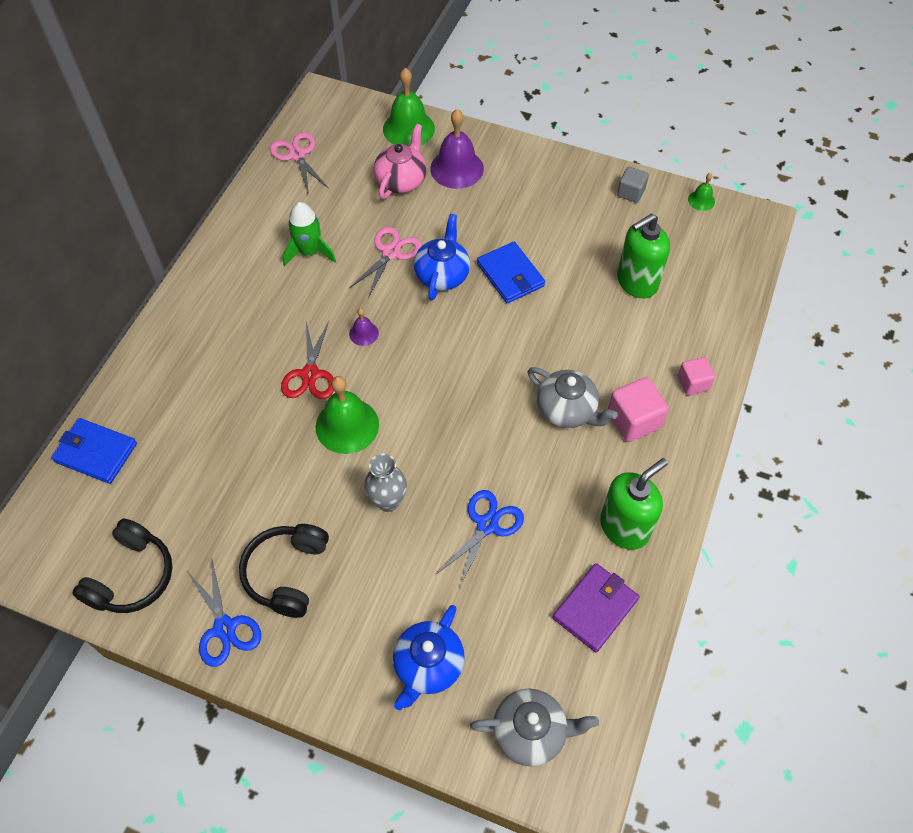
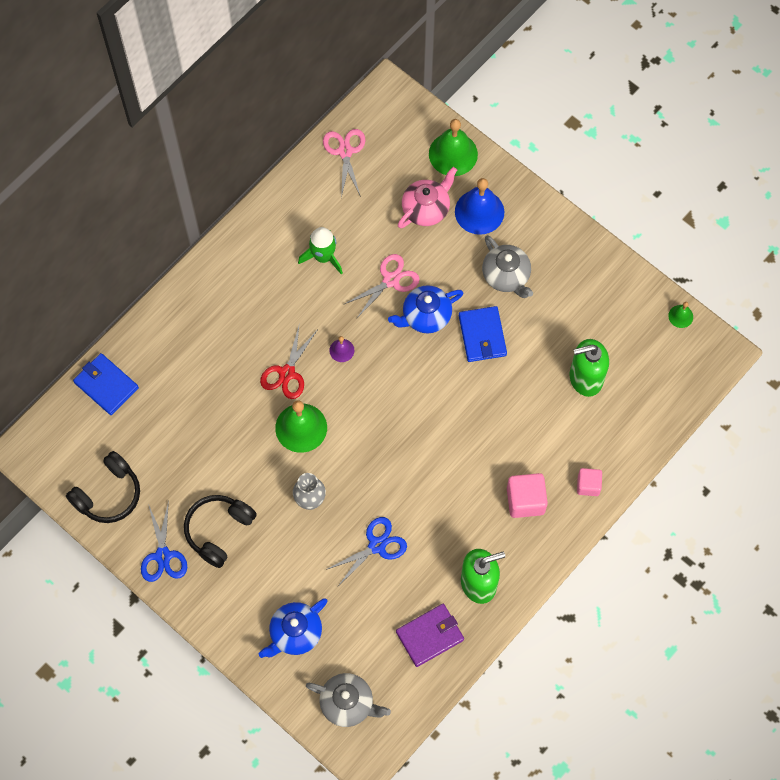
camera: 20 degrees right, 10 degrees up
(442, 275) = (425, 316): blue teapot -> blue teapot turned 150 degrees counterclockwise
(457, 168) = (479, 211): purple bell -> blue bell
(567, 410) = (477, 473): grey teapot -> grey teapot (506, 276)
(630, 193) = (622, 288): grey cube -> none

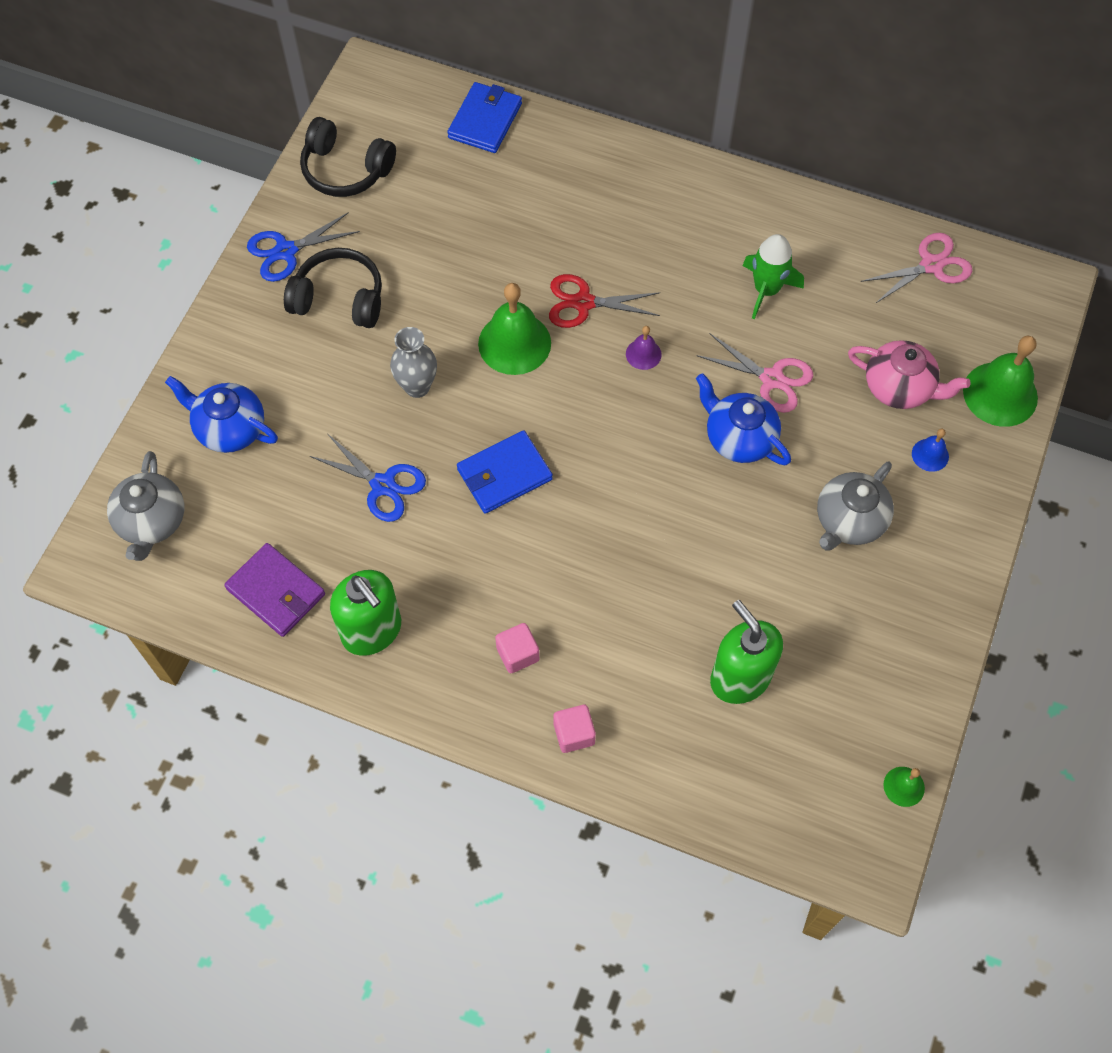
camera: 70 degrees right, 5 degrees down
(479, 211) = (930, 455): blue bell -> blue bell, size x0.49
(482, 335) = (743, 518): blue wallet -> blue wallet (504, 474)
(525, 500) = (517, 654): pink cube -> pink cube, size x0.64

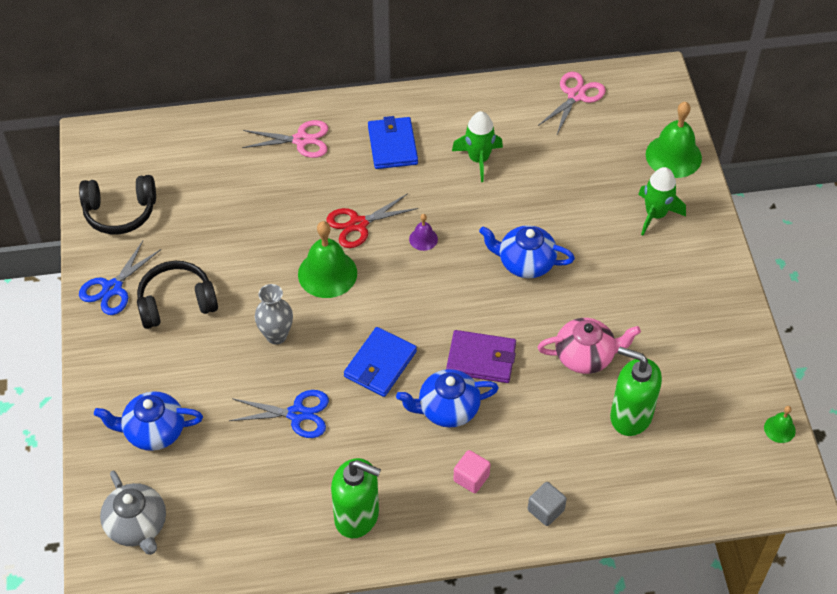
camera: 30 degrees left, 10 degrees down
(276, 592) = (267, 526): purple wallet -> purple wallet (481, 359)
(485, 121) = (203, 134): blue wallet -> blue wallet (392, 145)
(543, 562) = (447, 409): none -> blue teapot
(574, 734) = (545, 510): pink cube -> grey cube
(772, 379) = (521, 215): pink scissors -> pink scissors (301, 140)
(849, 521) = (633, 281): grey teapot -> none
(899, 387) = (607, 181): pink teapot -> pink teapot (585, 356)
(930, 455) = (655, 214): blue bell -> green rocket

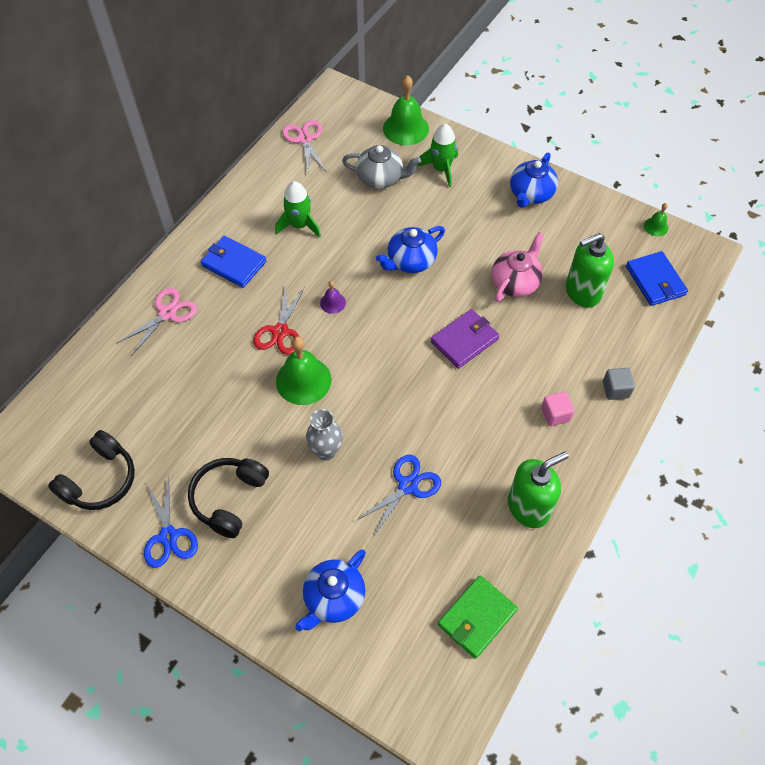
camera: 50 degrees left, 5 degrees up
(137, 526) = (411, 670): grey teapot -> grey teapot (381, 178)
(221, 543) = (477, 617): none -> green wallet
(380, 364) = (413, 403): blue wallet -> blue wallet (655, 281)
(447, 409) = (487, 389): blue teapot -> blue teapot (531, 194)

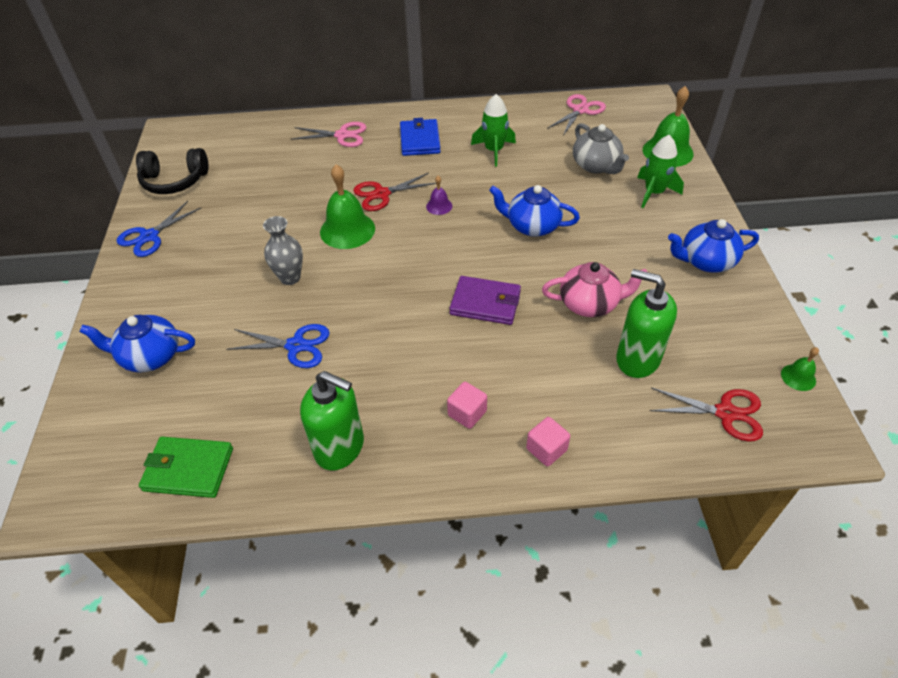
camera: 55 degrees right, 10 degrees down
(229, 499) = (204, 249): black headphones -> none
(615, 389) = (546, 449): grey cube -> pink cube
(655, 281) = (726, 413): blue wallet -> red scissors

